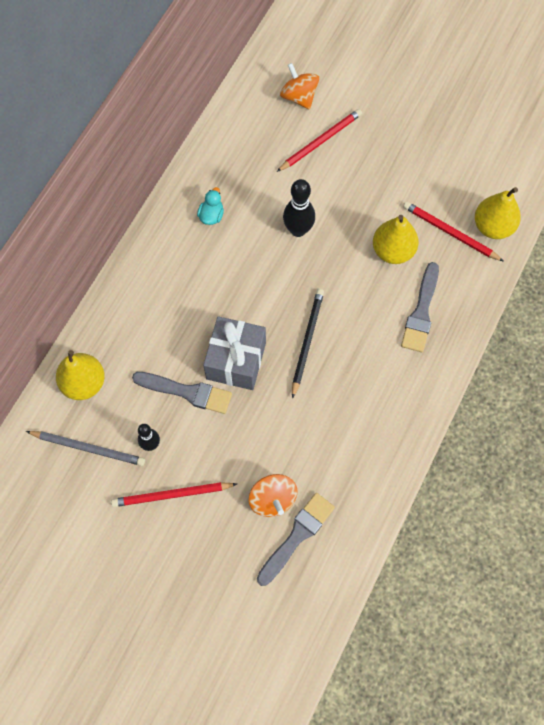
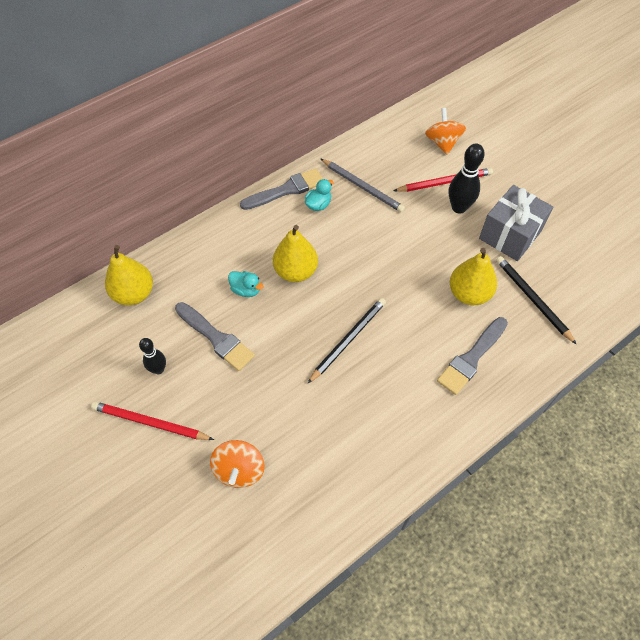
camera: 25 degrees right, 10 degrees down
(88, 448) = (104, 349): grey pencil -> grey pencil (362, 187)
(189, 333) = (246, 290): none -> turquoise duck
(236, 360) = (274, 329): grey gift -> grey gift (510, 235)
(296, 536) = (243, 518): grey brush -> grey brush (286, 190)
(298, 230) = (389, 244): black bowling pin -> black bowling pin (459, 207)
(450, 233) = (532, 299): red pencil -> black pencil
(493, 226) = (578, 310): yellow pear -> yellow pear (295, 271)

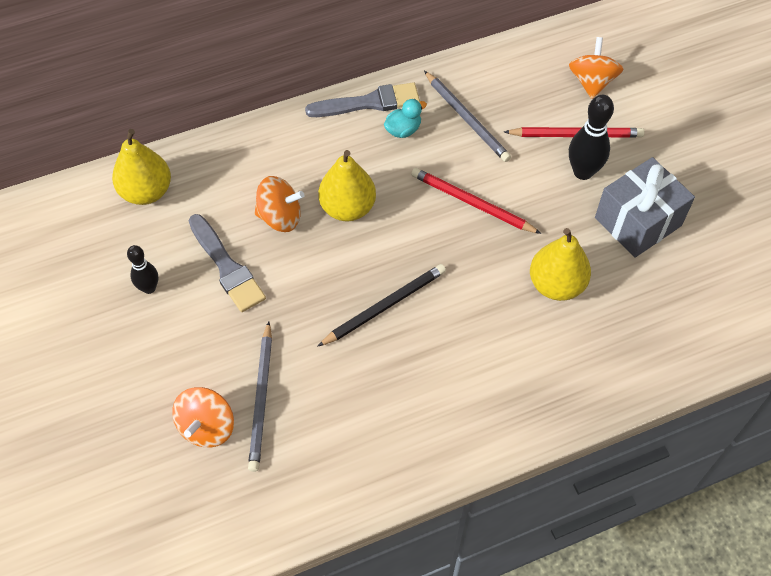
camera: 15 degrees right, 0 degrees up
(150, 423) = (121, 347): red pencil -> red pencil (472, 203)
(246, 290) = (280, 217): turquoise duck -> orange spinning top
(276, 436) = (261, 398): none -> grey pencil
(472, 357) = (531, 364): grey brush -> none
(532, 299) = (636, 310): black pencil -> none

